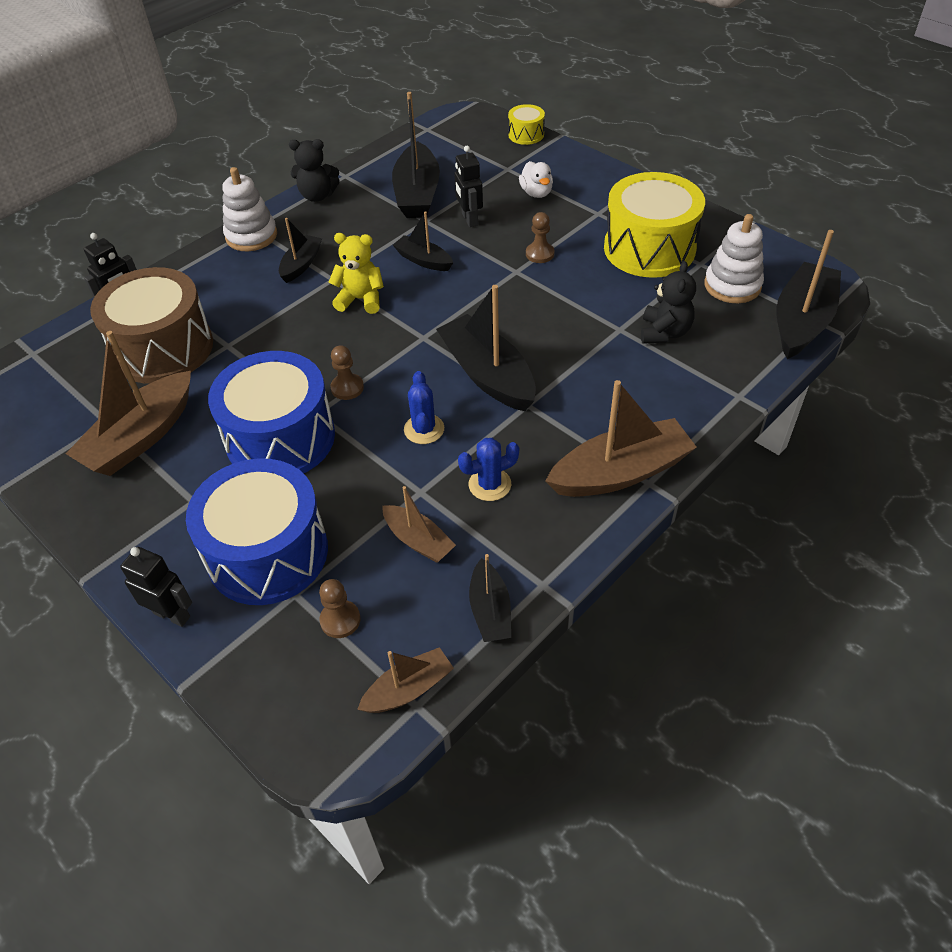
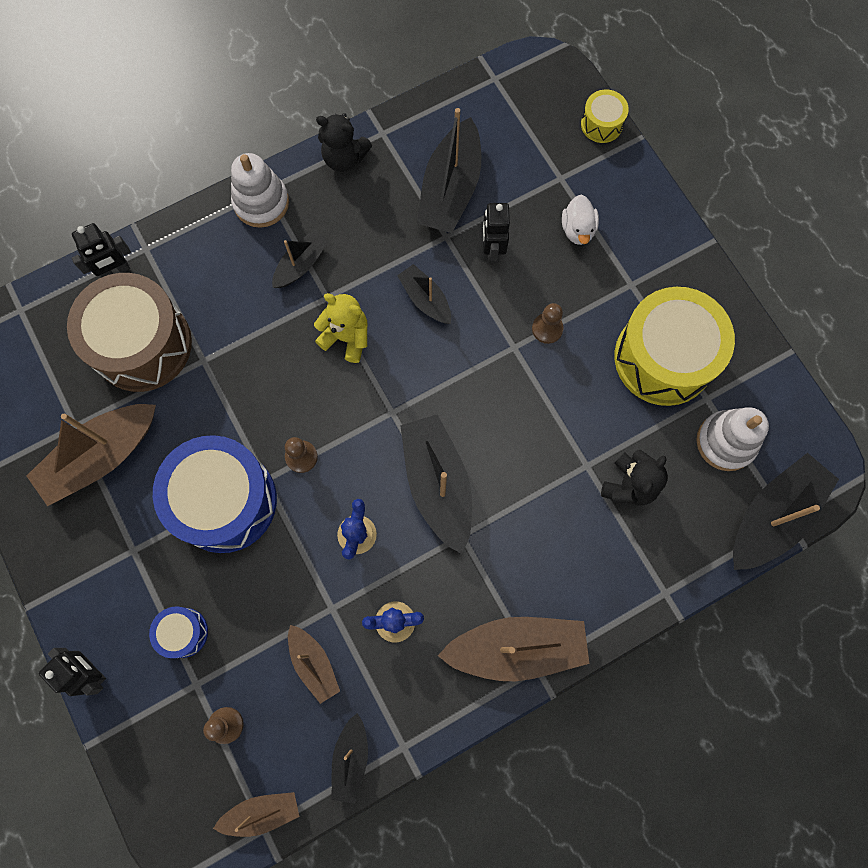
camera: 15 degrees right, 25 degrees up
(268, 553) = (183, 632): blue drum -> blue drum, size x0.45

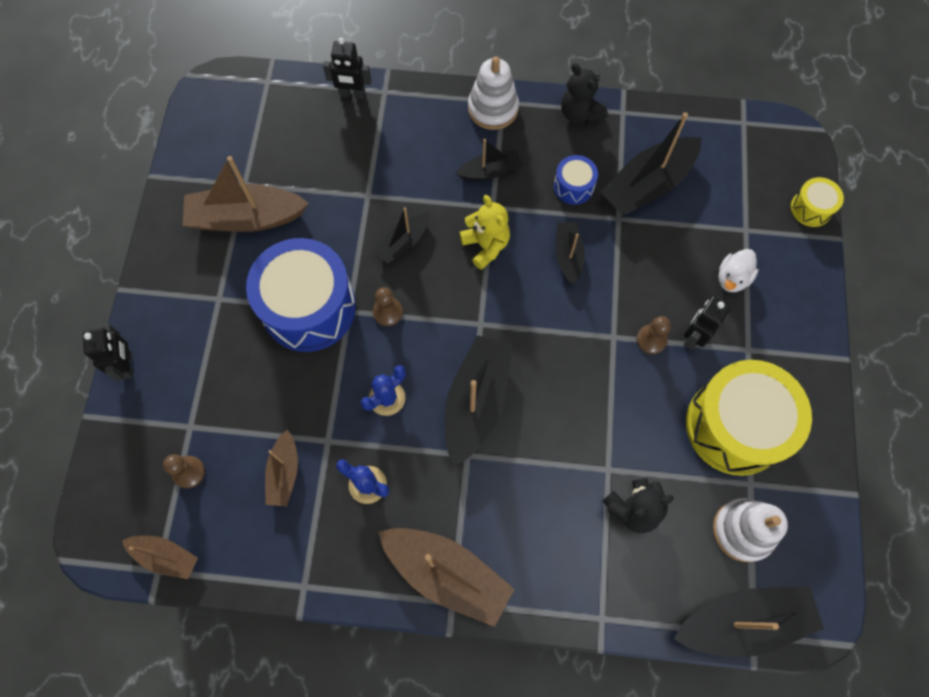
camera: 35 degrees right, 5 degrees down
(142, 344) = (333, 157): brown drum -> none
(183, 632) = (209, 382): blue drum -> blue drum (573, 186)
(351, 758) = (259, 565): black boat -> black boat (404, 243)
(492, 250) = (649, 251): black robot -> black robot (693, 337)

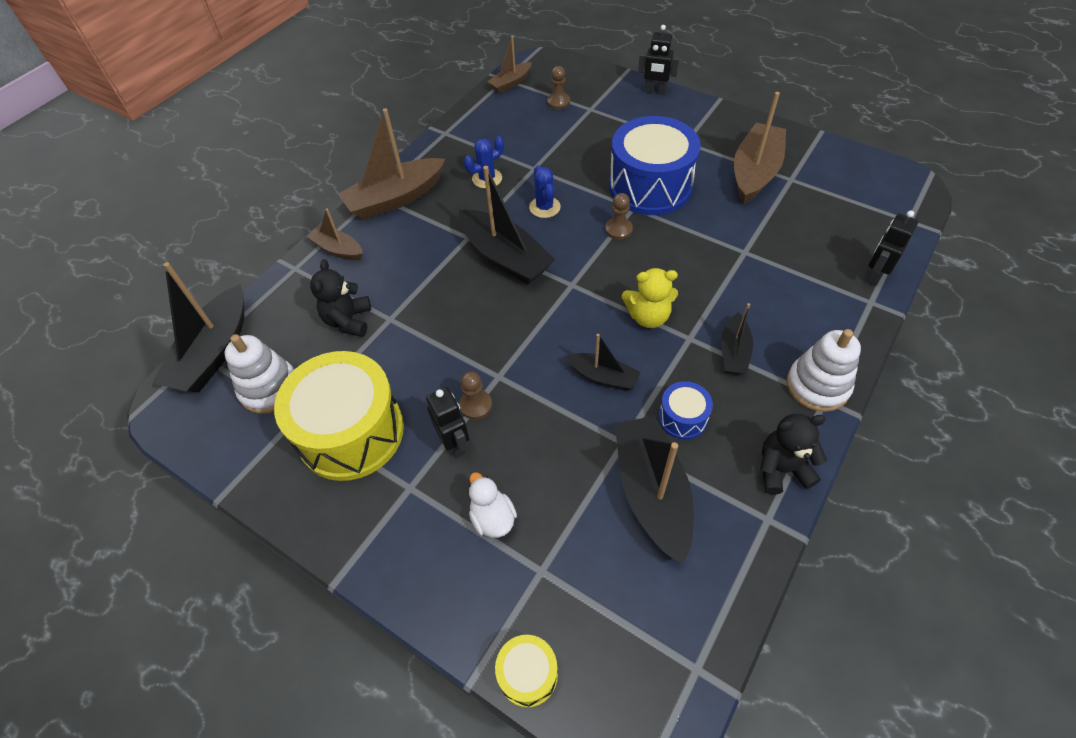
camera: 120 degrees right, 15 degrees down
(284, 472) = (526, 142): brown boat -> brown boat (338, 249)
(404, 243) = (681, 260): black boat -> none

